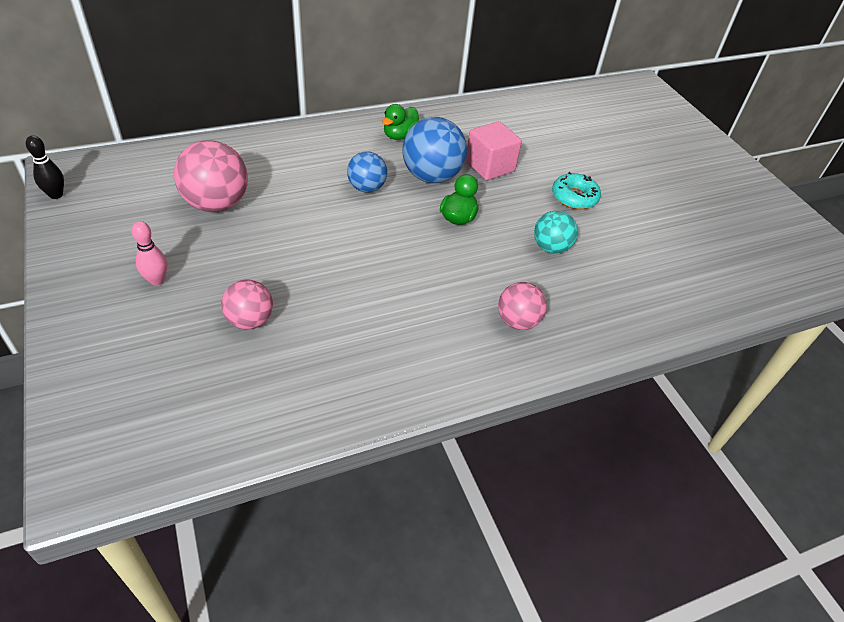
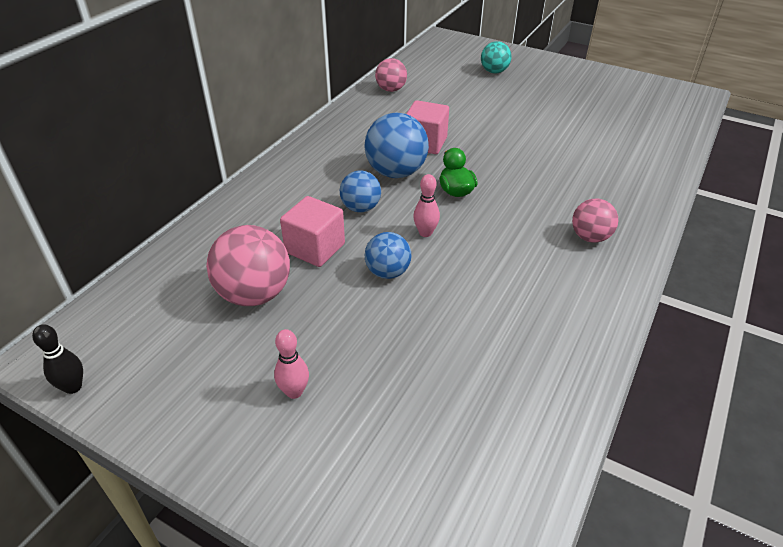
camera: 35 degrees left, 5 degrees down
(250, 320) = (419, 366): pink ball -> pink ball (391, 90)
(295, 197) = (315, 248): none -> pink cube
(320, 245) = (387, 272): none -> blue ball
(387, 234) = (425, 233): none -> pink bowling pin
(400, 136) = (329, 155): green duck -> none
(551, 248) = (540, 176): turquoise ball -> turquoise ball (494, 72)
(574, 197) = (507, 134): turquoise donut -> none

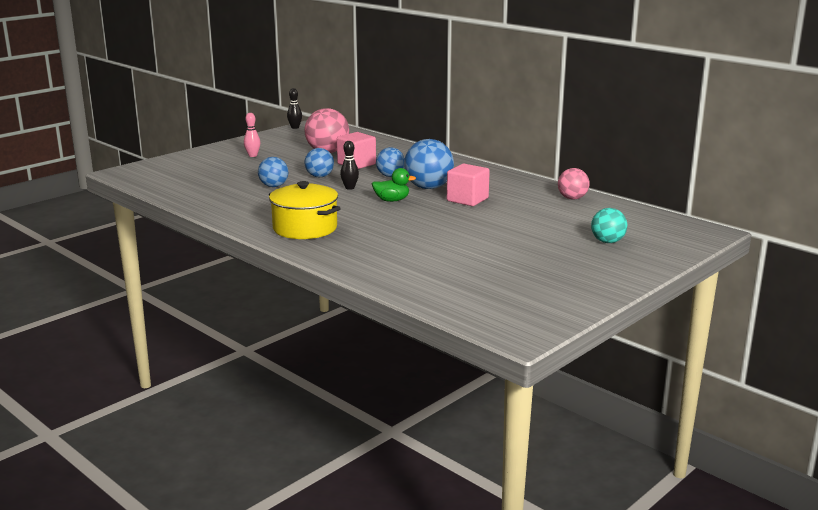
camera: 105 degrees right, 20 degrees down
(425, 233) = (349, 188): pink bowling pin -> black bowling pin
(453, 310) = (274, 186): none -> blue ball
(590, 237) = (305, 228): pink ball -> yellow pot

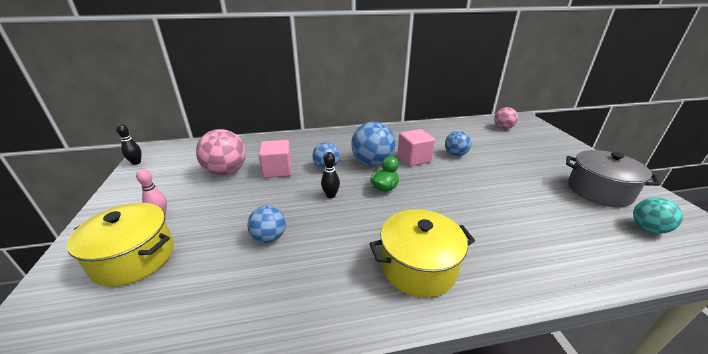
camera: 55 degrees left, 10 degrees up
(211, 165) = (134, 258): none -> yellow pot
(319, 176) = (281, 199): blue ball -> blue ball (455, 154)
(541, 278) = (599, 191): none -> grey pot
(572, 198) = (443, 129): pink ball -> pink ball (503, 128)
(607, 242) = (530, 146): turquoise ball -> turquoise ball (647, 228)

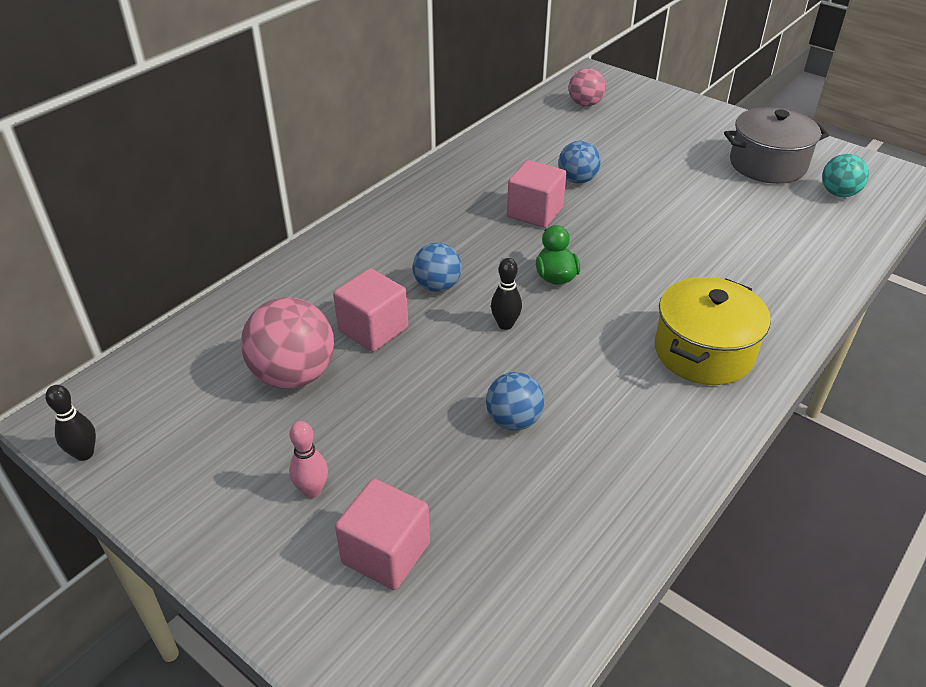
camera: 40 degrees left, 10 degrees up
(134, 258) = (386, 553): yellow pot -> pink cube
(372, 162) = (490, 246): blue ball -> none

